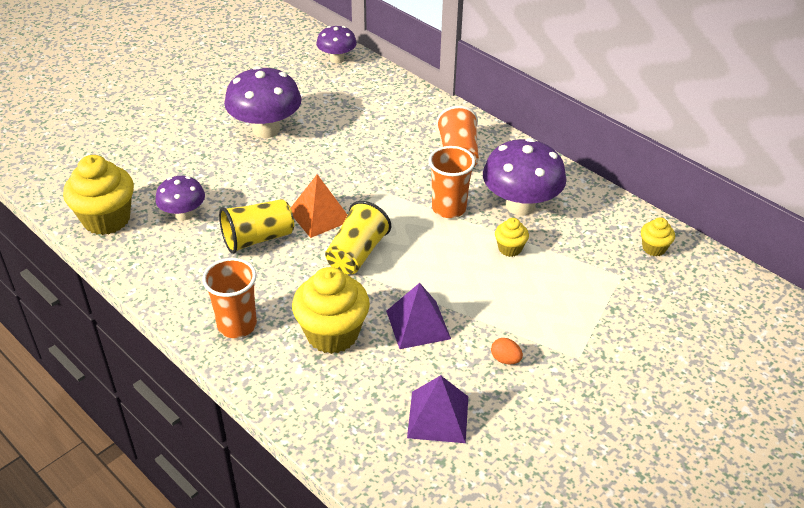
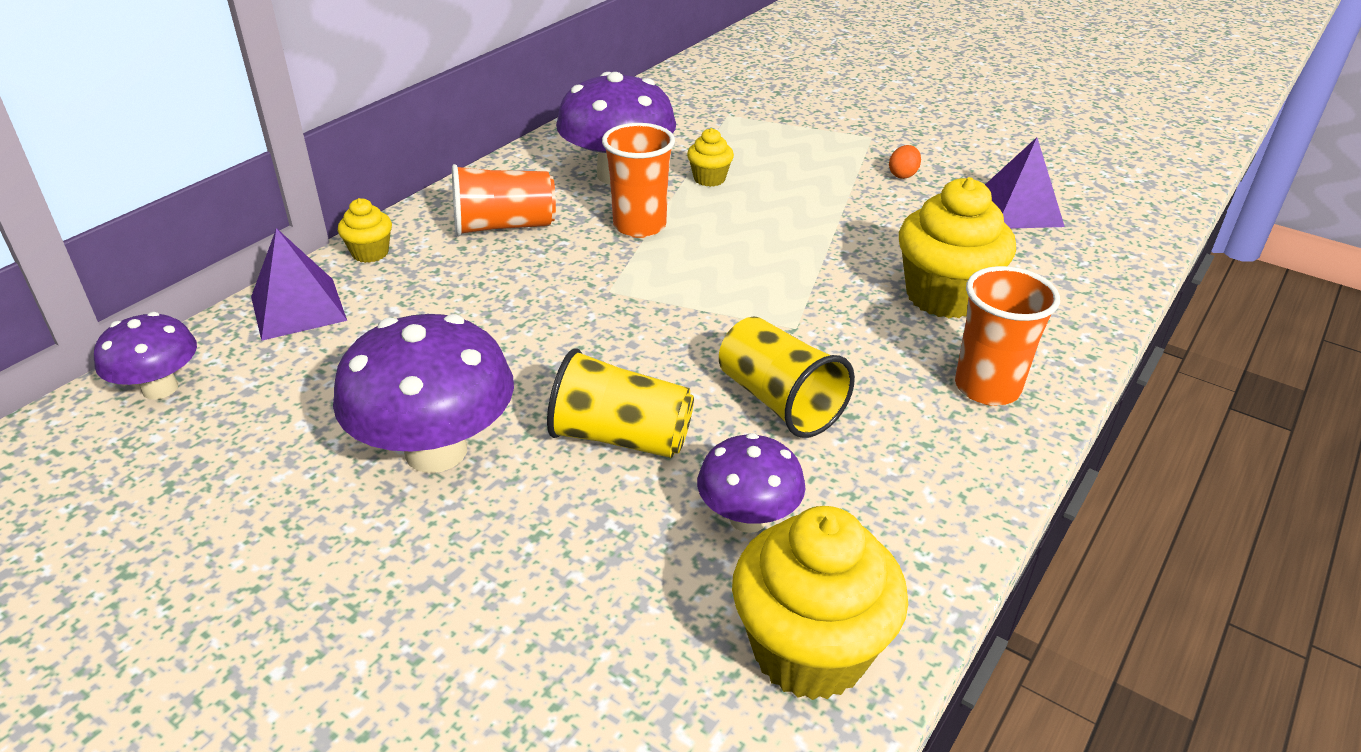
camera: 100 degrees left, 5 degrees down
(320, 215) = (694, 341): orange pyramid -> none
(357, 254) = (771, 294): yellow cup -> yellow cup (621, 437)
(418, 324) = (884, 233): purple pyramid -> purple pyramid (298, 308)
(654, 248) = (673, 98): yellow cupcake -> yellow cupcake (370, 253)

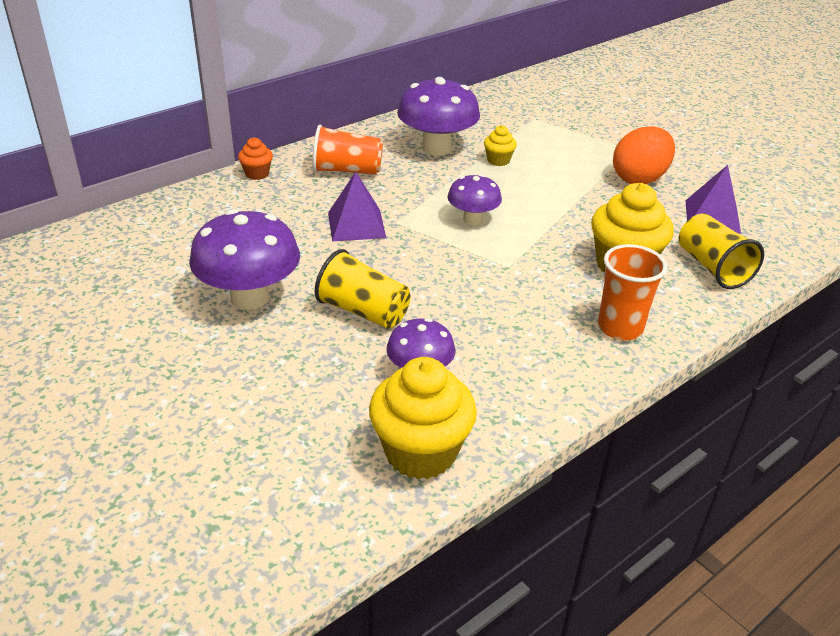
camera: 15 degrees right, 0 degrees up
(160, 388) = (108, 233): purple mushroom -> purple mushroom (472, 219)
(298, 308) = (202, 200): purple pyramid -> purple pyramid (356, 225)
(370, 253) = (257, 174): yellow cupcake -> orange cupcake
(639, 226) = (435, 184): orange cup -> none
(779, 401) = (474, 310): yellow cup -> yellow cup (712, 268)
(903, 175) = (639, 179): orange egg -> orange egg, size x2.42

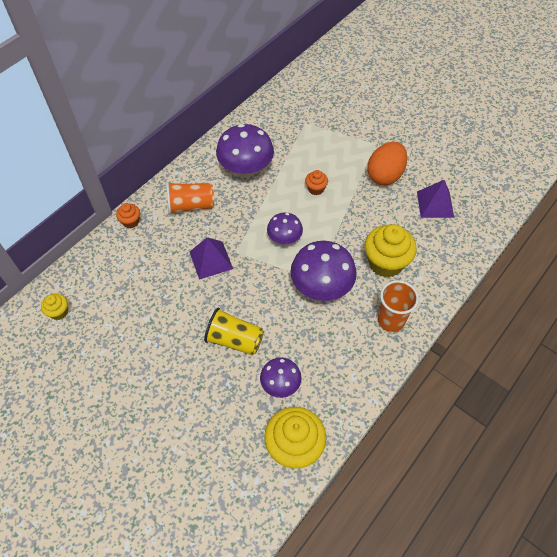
camera: 10 degrees left, 20 degrees up
(250, 297) = (161, 343): purple mushroom -> purple mushroom (321, 287)
(498, 160) = (290, 174): yellow cupcake -> yellow cupcake (59, 312)
(532, 178) = (315, 189): none -> orange cupcake
(712, 268) = (439, 254): yellow cup -> none

